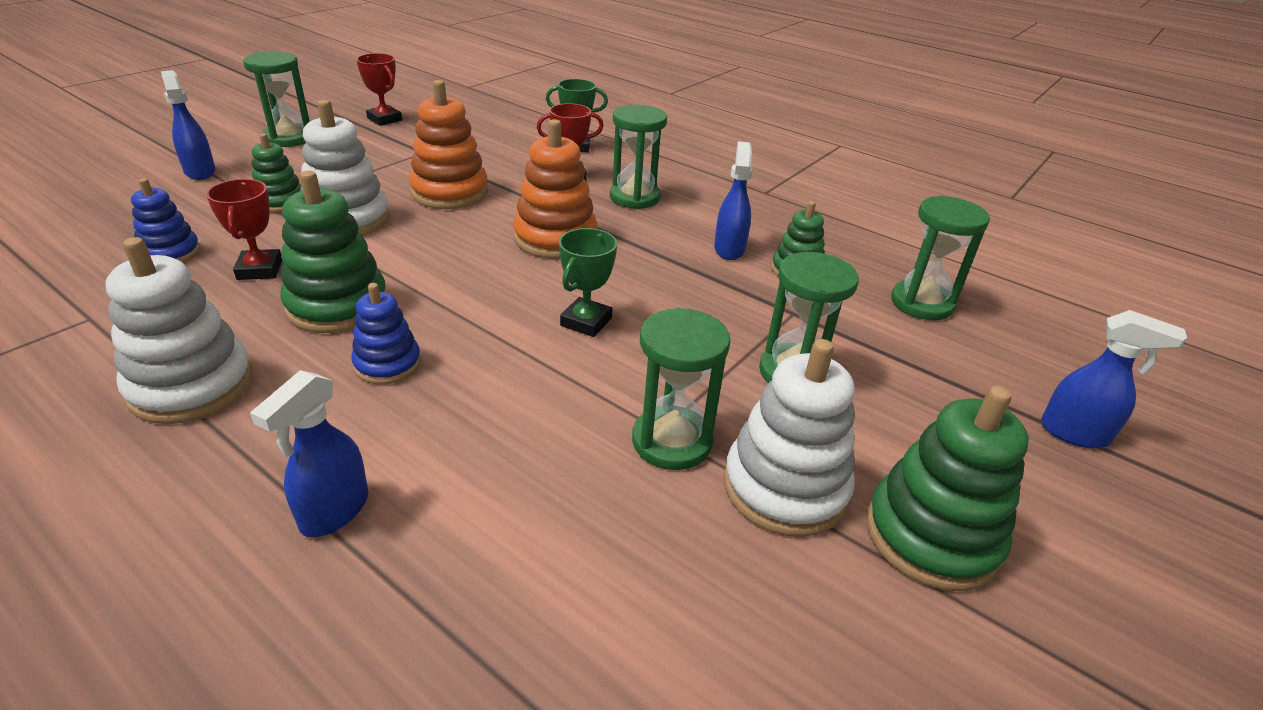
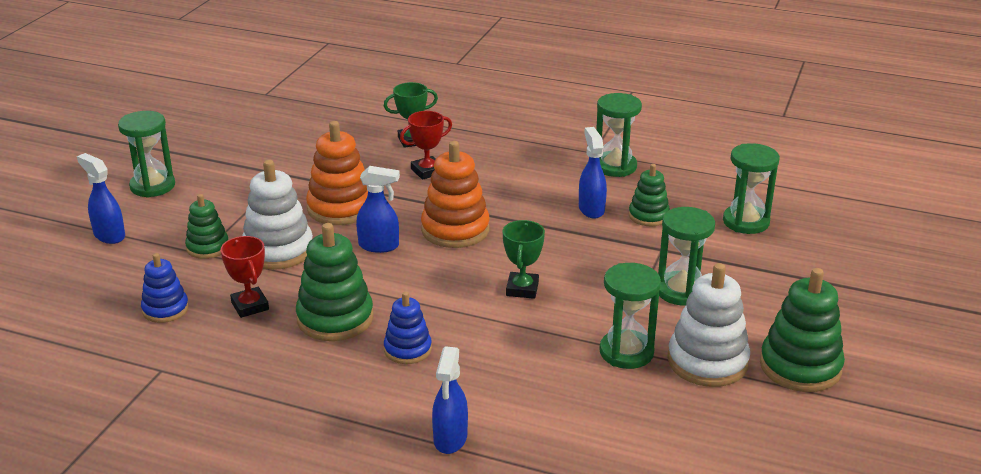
camera: 15 degrees left, 5 degrees down
(191, 386) = (287, 395): white stacking toy -> none
(384, 119) = (220, 147): red trophy -> none
(634, 197) = (493, 180): green hourglass -> green hourglass (615, 166)
(1075, 433) = (866, 289): blue spray bottle -> blue spray bottle (379, 246)

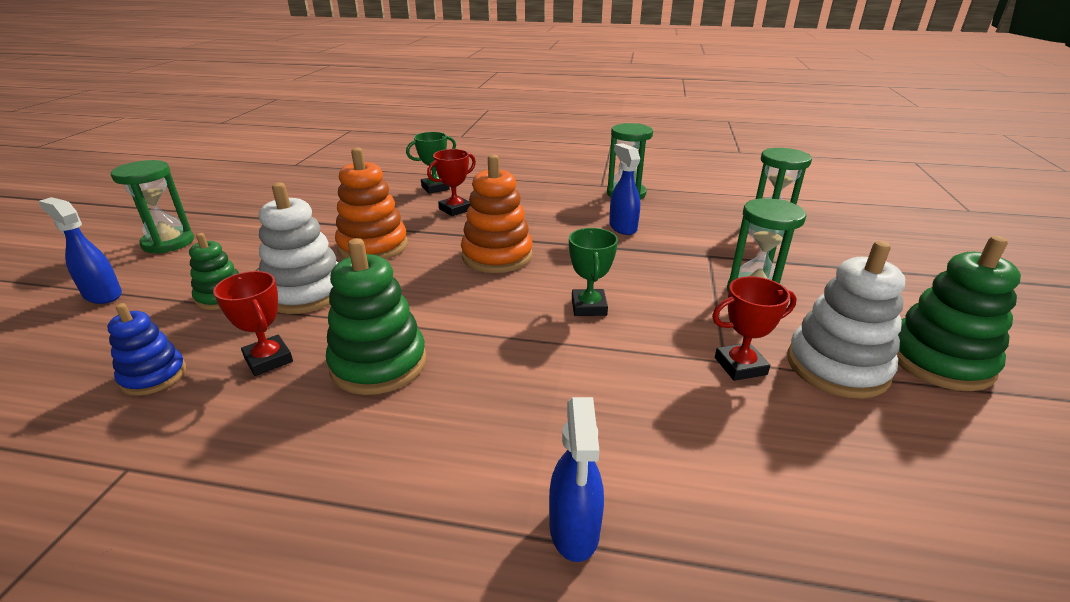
camera: 10 degrees left, 0 degrees up
(379, 246) = (420, 278): blue spray bottle -> none
(407, 349) = (478, 394): blue stacking toy -> none
(626, 352) = (740, 366): green hourglass -> red trophy
(648, 216) = (678, 229): green stacking toy -> none

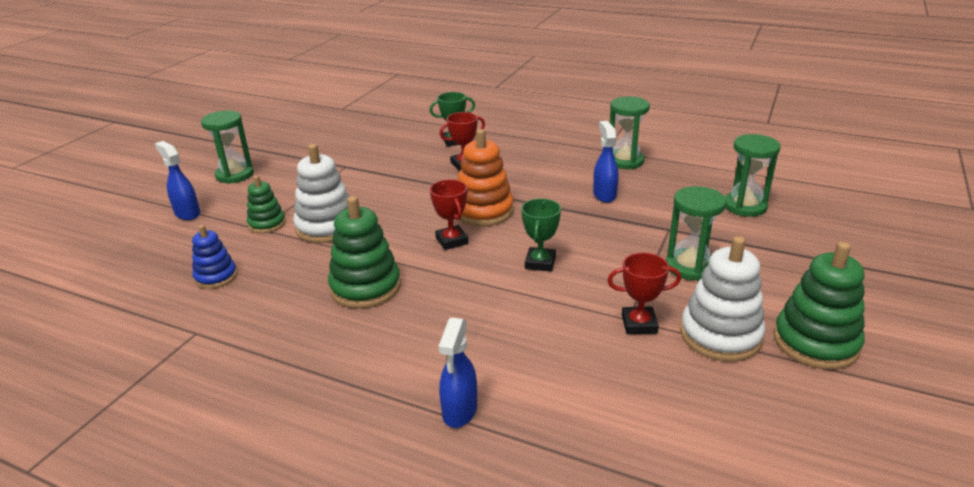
camera: 15 degrees right, 0 degrees up
(268, 359) = (291, 275): red trophy -> red trophy (452, 241)
(373, 246) = (386, 193): orange stacking toy -> none

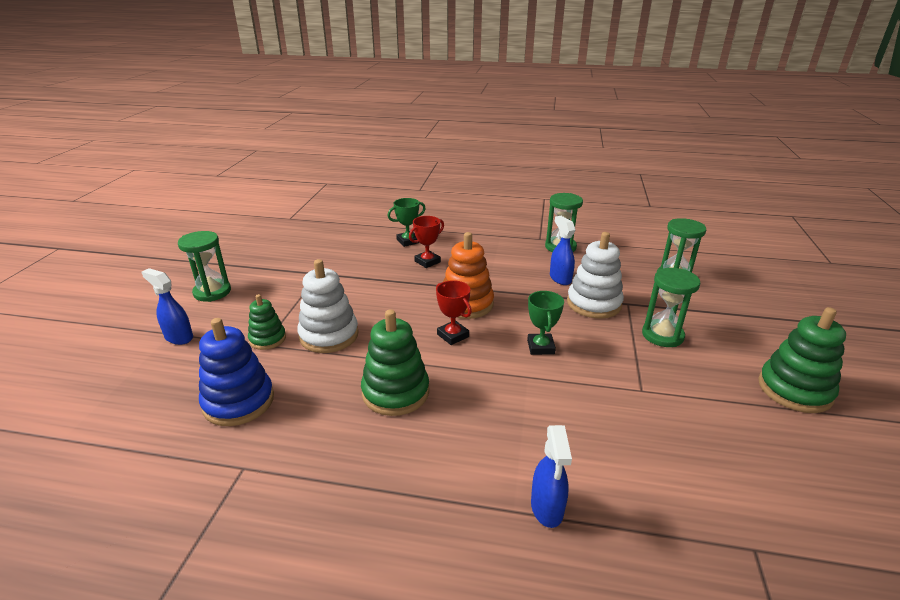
camera: 15 degrees left, 0 degrees up
(216, 276) = (238, 402): blue stacking toy -> blue stacking toy, size x1.66
(639, 324) = (653, 394): red trophy -> none
(720, 335) = (721, 395): white stacking toy -> white stacking toy (593, 303)

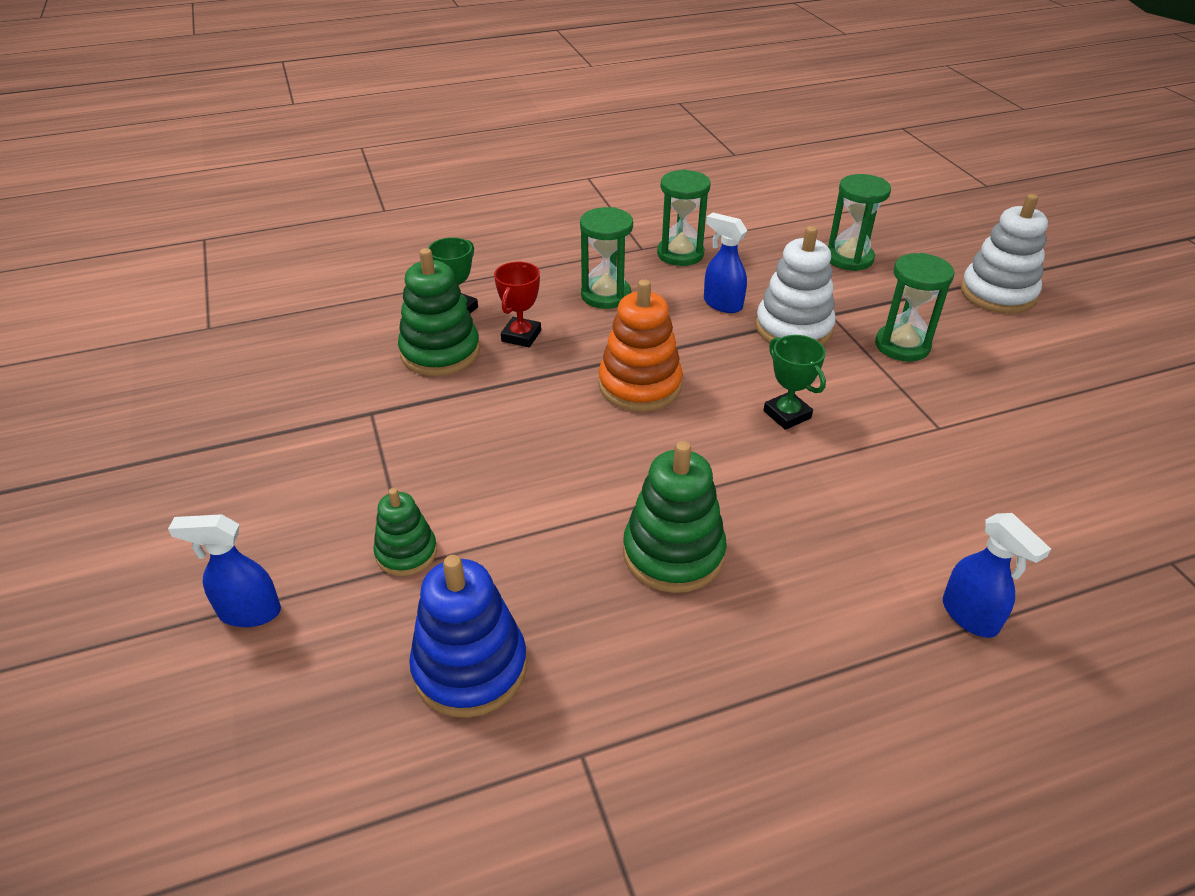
camera: 30 degrees left, 10 degrees up
(212, 292) = (218, 511): green hourglass -> green hourglass (606, 295)
(329, 335) = (496, 509): white stacking toy -> white stacking toy (997, 293)
(453, 335) = (667, 440): red trophy -> none
(794, 390) = (1073, 366): green stacking toy -> green stacking toy (440, 352)

